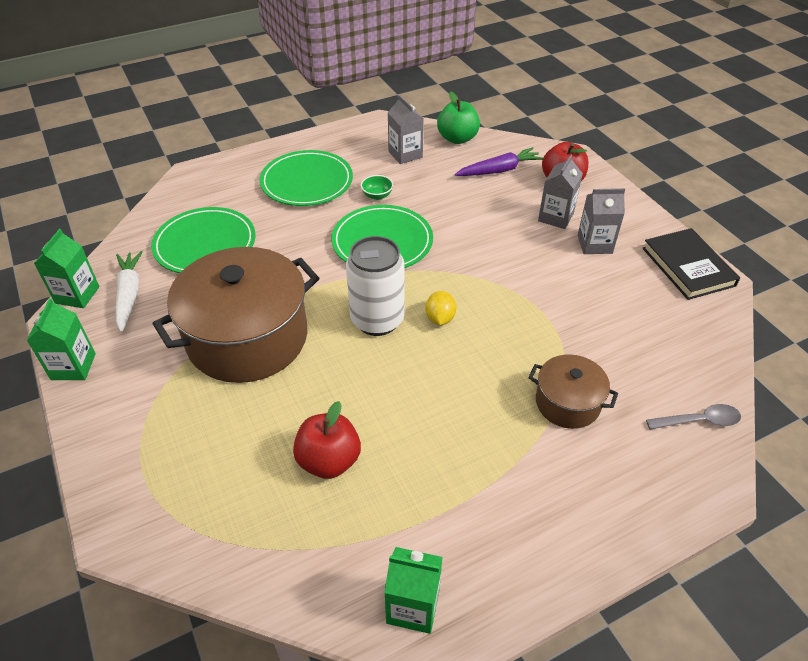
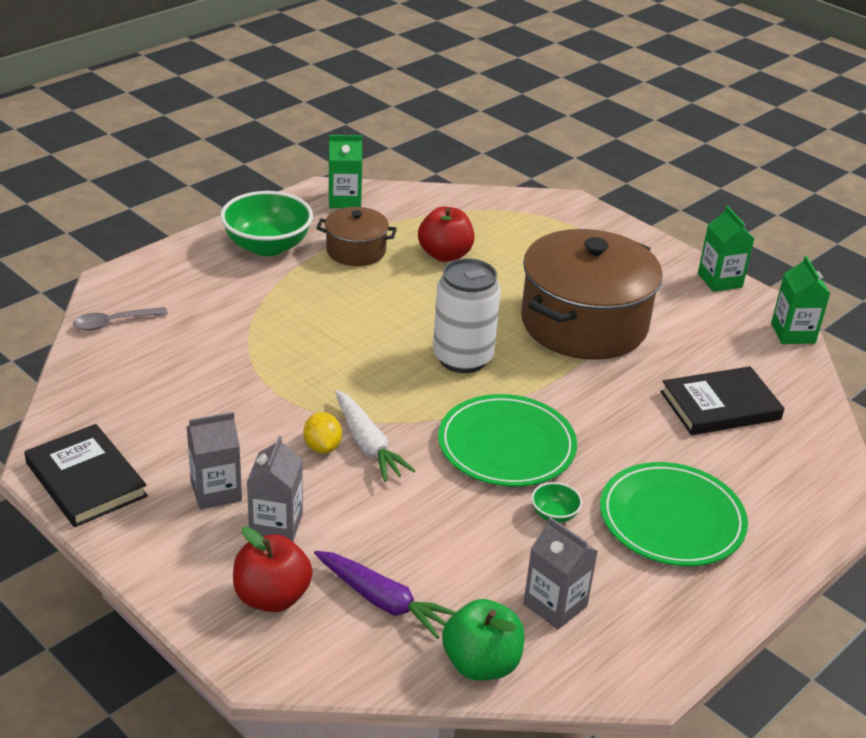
camera: 160 degrees right, 10 degrees down
(129, 294) = (742, 342): white carrot -> white carrot (368, 444)
(205, 244) = (720, 406): green plate -> black book
(440, 318) = (395, 370): yellow lemon -> yellow lemon (322, 447)
(499, 170) = (383, 601): purple carrot -> purple carrot turned 105 degrees counterclockwise
(532, 518) = (267, 246): none -> green bowl
(567, 403) = (244, 318): brown pot -> brown pot (356, 251)

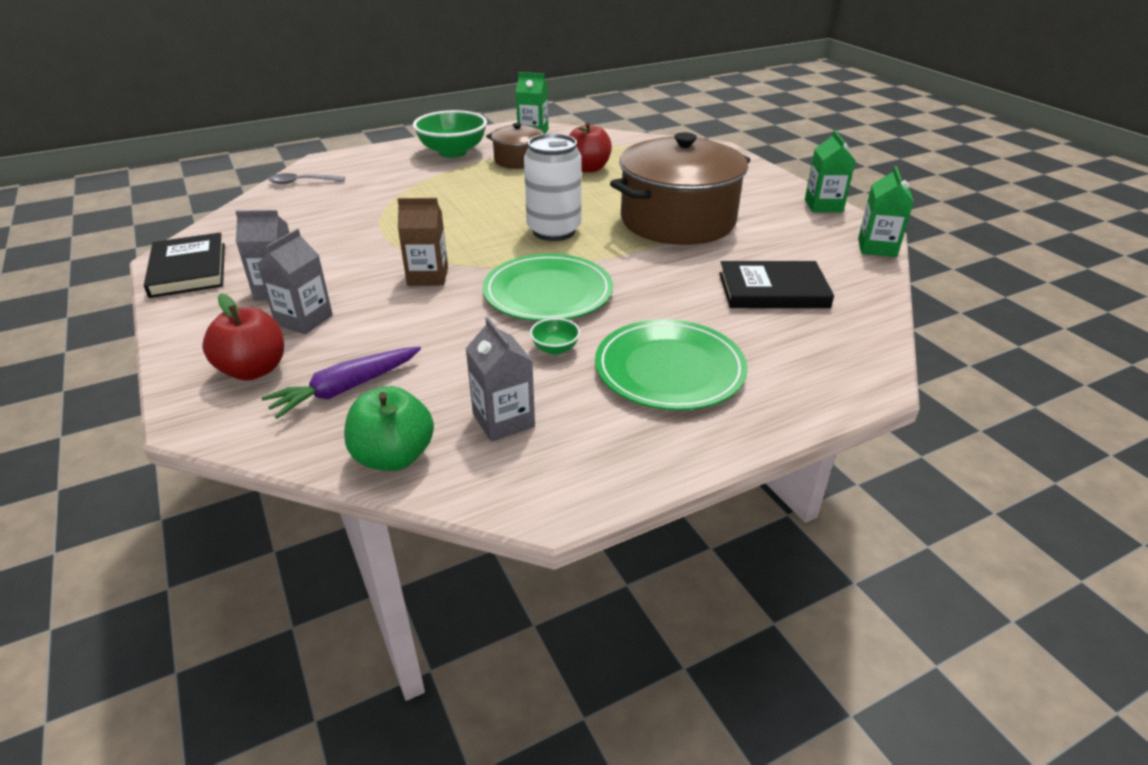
camera: 20 degrees right, 0 degrees up
(322, 447) = (389, 273): yellow lemon -> none
(368, 444) = (428, 276): white carrot -> brown carton
(383, 601) = (345, 389): purple carrot -> purple carrot turned 90 degrees clockwise

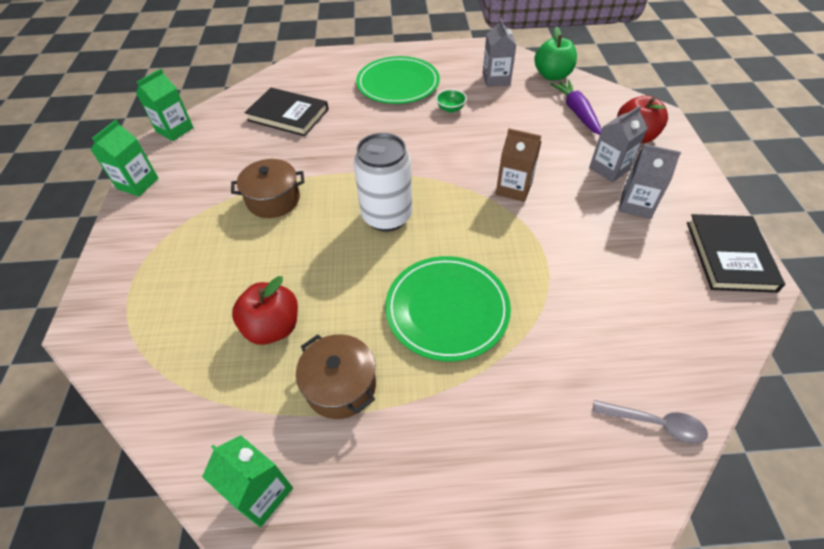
camera: 155 degrees left, 15 degrees up
(345, 389) = (576, 112): purple carrot -> purple carrot turned 90 degrees counterclockwise
(453, 152) = (420, 456): green bowl -> none
(548, 292) = (431, 149): green plate -> green plate (447, 309)
(677, 220) = (273, 200): brown pot -> brown pot, size x0.50

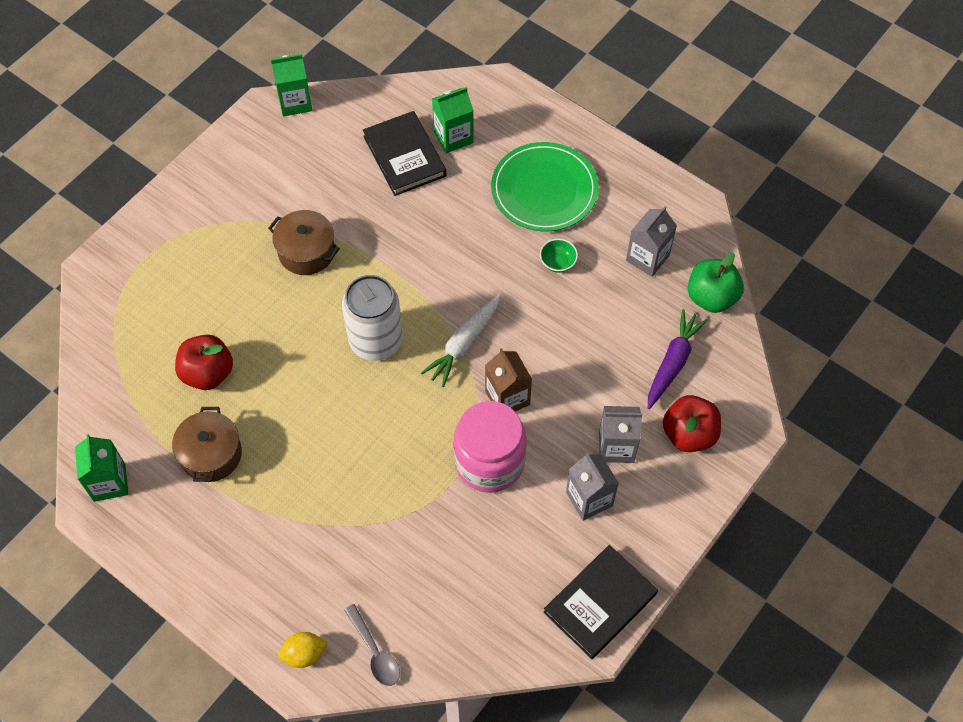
camera: 40 degrees right, 10 degrees up
(138, 183) = (220, 150): green carton -> green carton (453, 137)
(447, 309) = (334, 459): green plate -> none
(448, 180) = (463, 344): none -> white carrot
(552, 230) = (489, 462): none -> pink jar
(610, 482) = (304, 654): none -> yellow lemon

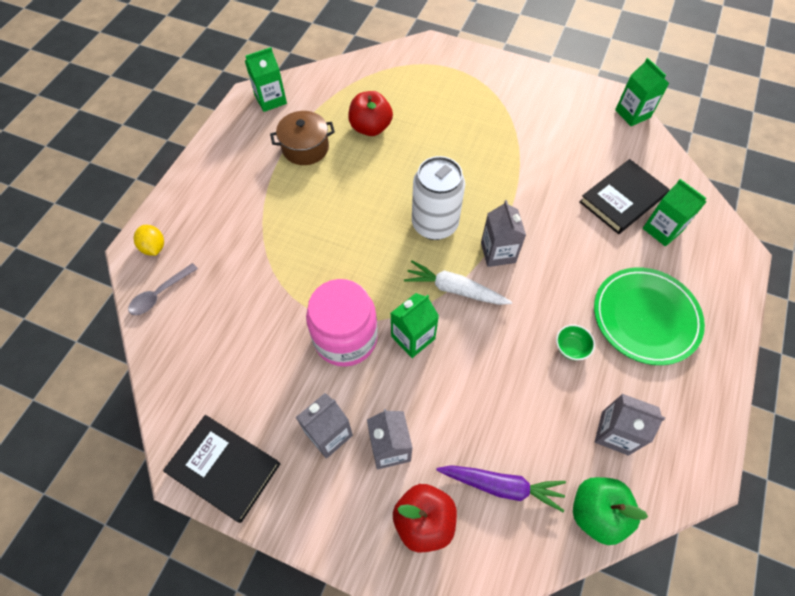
camera: 75 degrees right, 0 degrees up
(306, 252) = (498, 157): brown pot -> none
(432, 291) = (498, 252): none -> grey carton
(507, 398) = (413, 337): brown carton -> green carton

